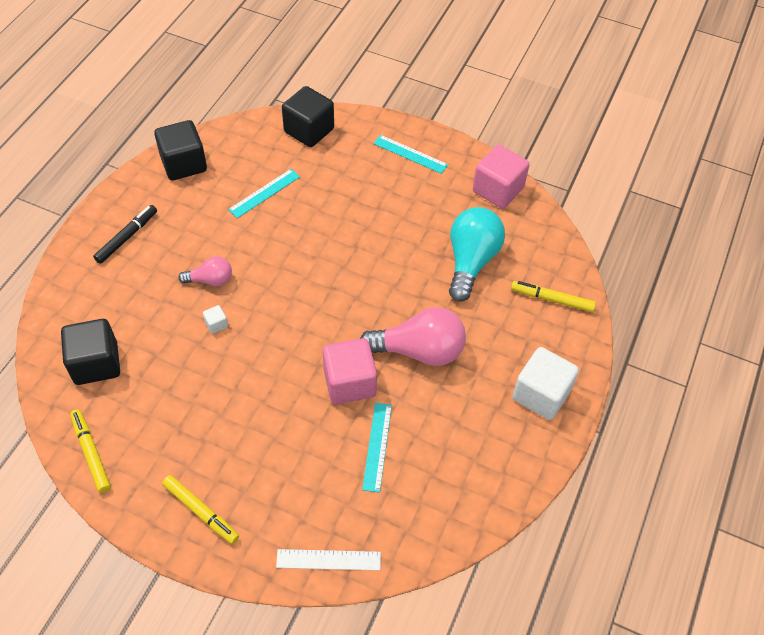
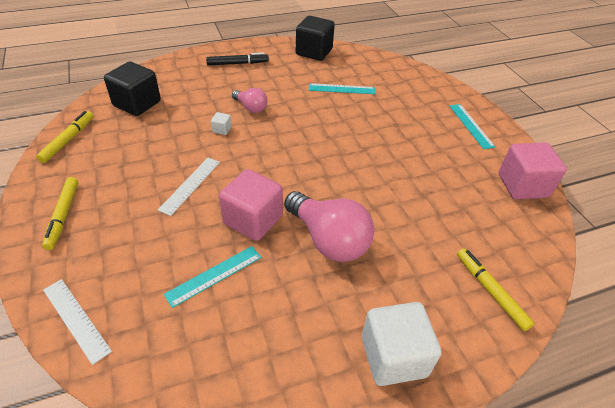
camera: 45 degrees right, 10 degrees down
(263, 397) = (190, 185): none -> white ruler
(309, 130) = (411, 77): black cube -> none
(471, 261) = (443, 214): turquoise light bulb -> none

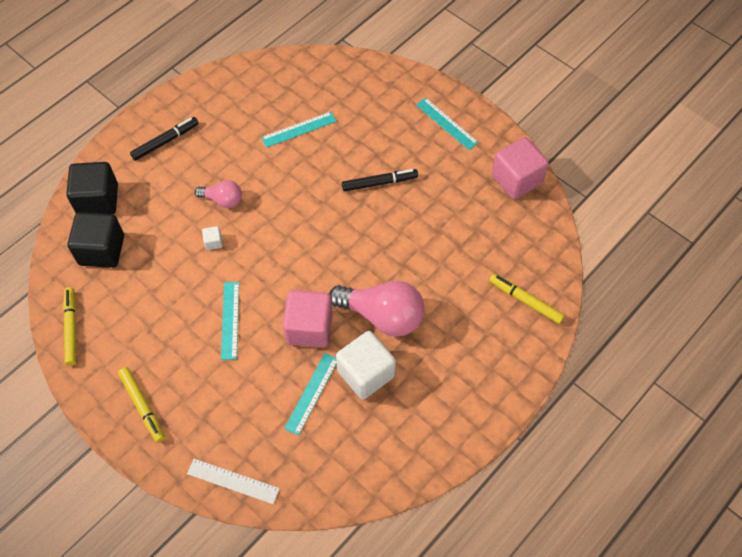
camera: 25 degrees left, 15 degrees up
(190, 185) = (230, 320): white ruler -> turquoise ruler
(314, 52) = (237, 84): black cube -> black cube (98, 200)
(387, 142) = (379, 183): none -> black marker
(393, 356) = (478, 389): white cube -> white cube (366, 373)

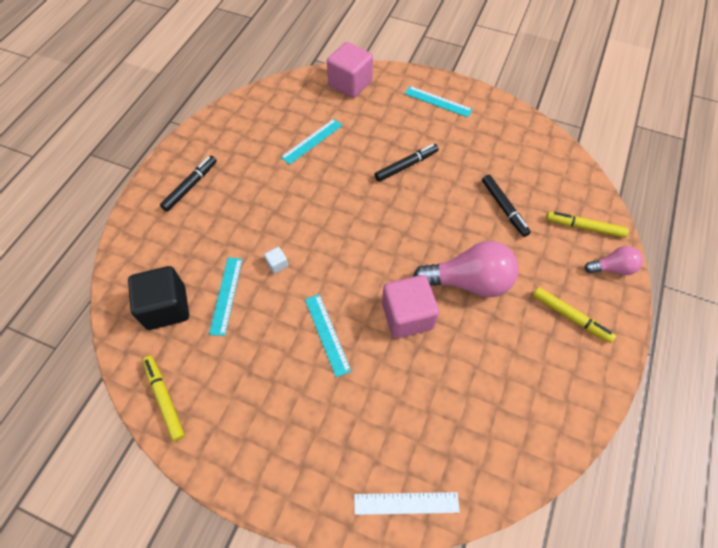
camera: 20 degrees left, 0 degrees up
(98, 200) = (143, 260): black cube -> none
(142, 406) = (275, 456): yellow marker -> yellow marker (570, 317)
(223, 200) = (269, 222): pink light bulb -> pink light bulb (612, 268)
(311, 393) = (440, 379): turquoise ruler -> turquoise ruler (226, 295)
(366, 373) = (481, 341): white cube -> none
(455, 256) = (504, 208): none -> black marker
(516, 179) = (520, 129): pink cube -> pink cube (350, 84)

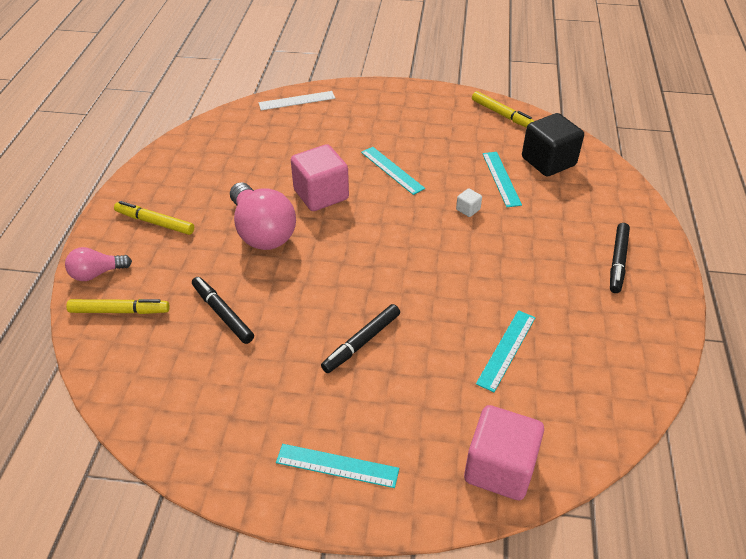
camera: 165 degrees right, 15 degrees down
(469, 281) = (262, 232): pink light bulb -> pink light bulb turned 105 degrees counterclockwise

